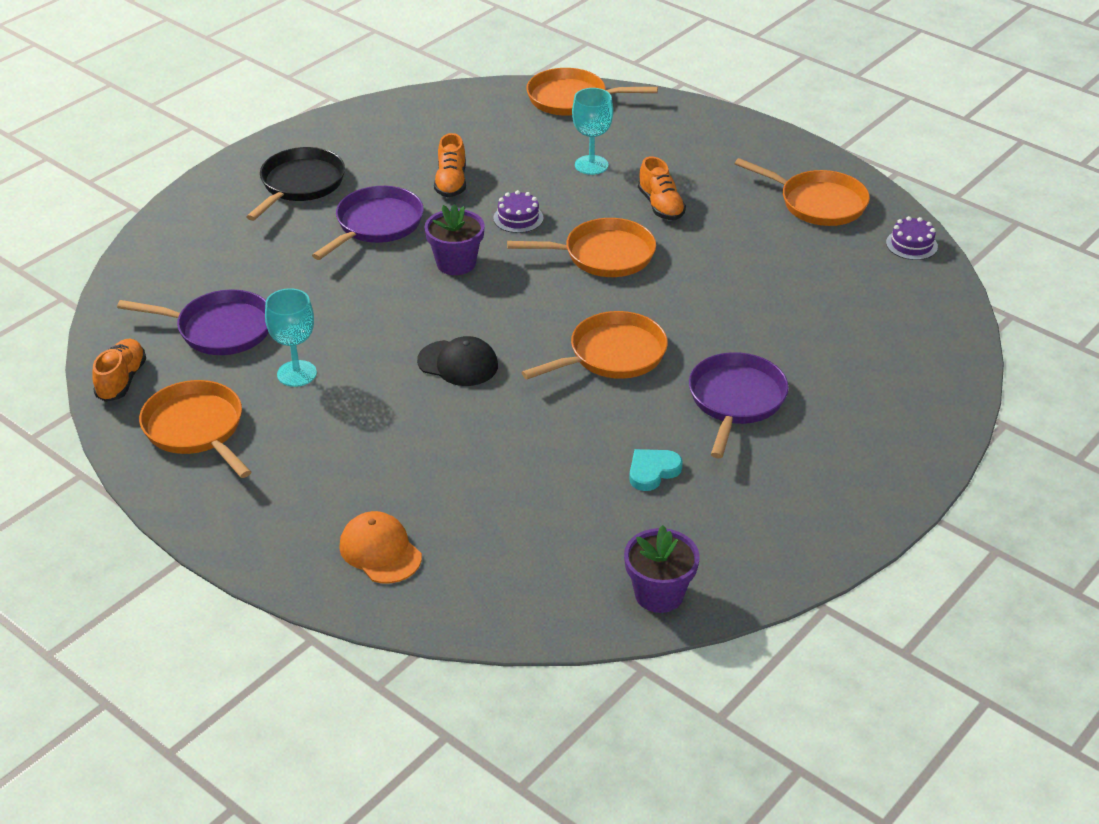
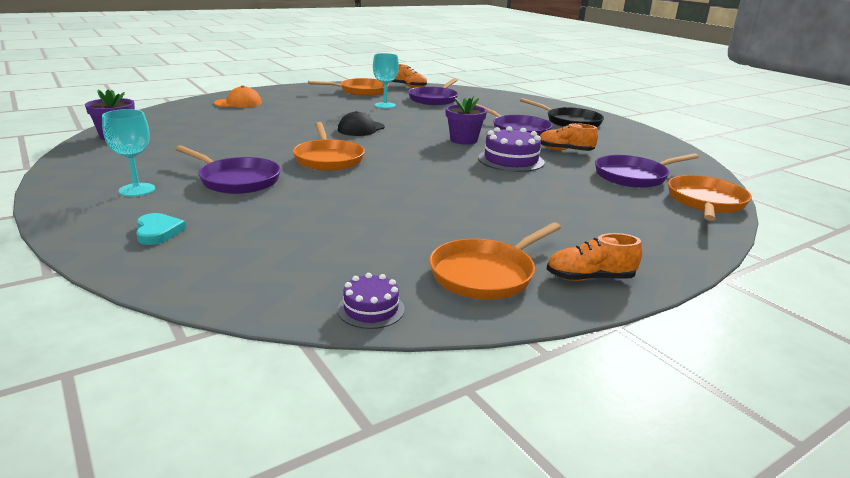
camera: 105 degrees right, 15 degrees down
(518, 218) = (511, 160): purple cake -> purple cake, size x1.70
(520, 136) = (633, 176): none -> purple pan
(591, 165) = (584, 191): turquoise goblet -> turquoise goblet (137, 190)
(603, 255) = (448, 174): orange pan -> none
(652, 471) = (207, 150): turquoise heart -> turquoise heart (158, 232)
(660, 206) = (510, 203): orange shoe -> orange shoe (589, 278)

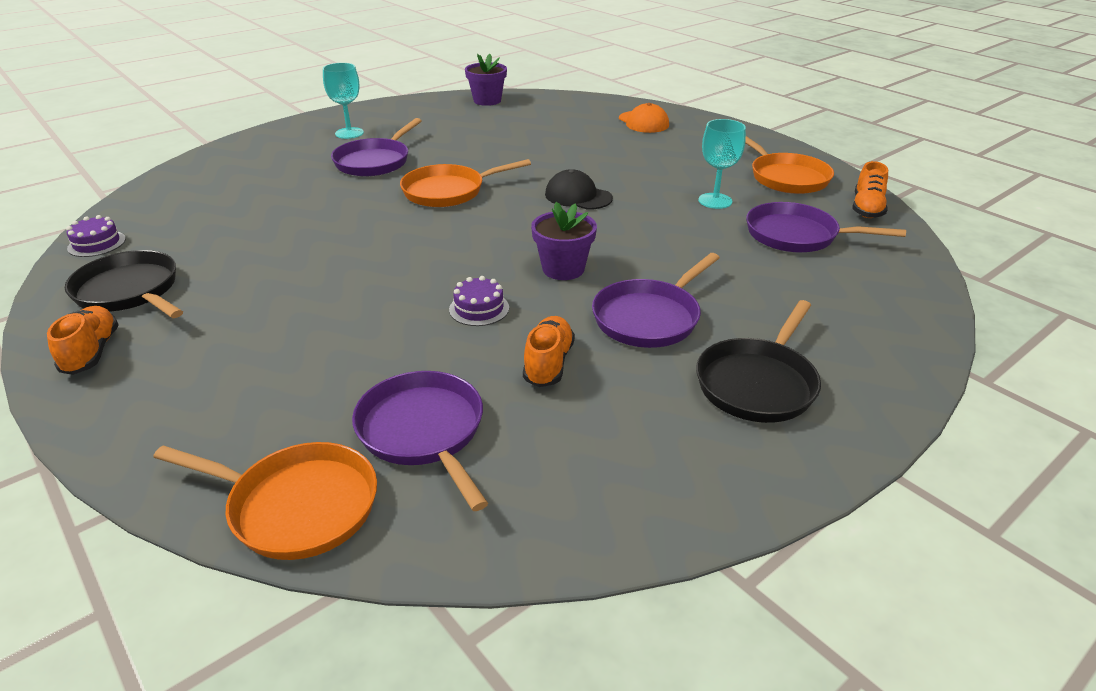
camera: 85 degrees right, 10 degrees up
(158, 232) = (261, 155): turquoise heart -> none
(486, 274) = (130, 291): orange pan -> black pan
(511, 160) = (479, 308): purple cake -> purple cake, size x0.59

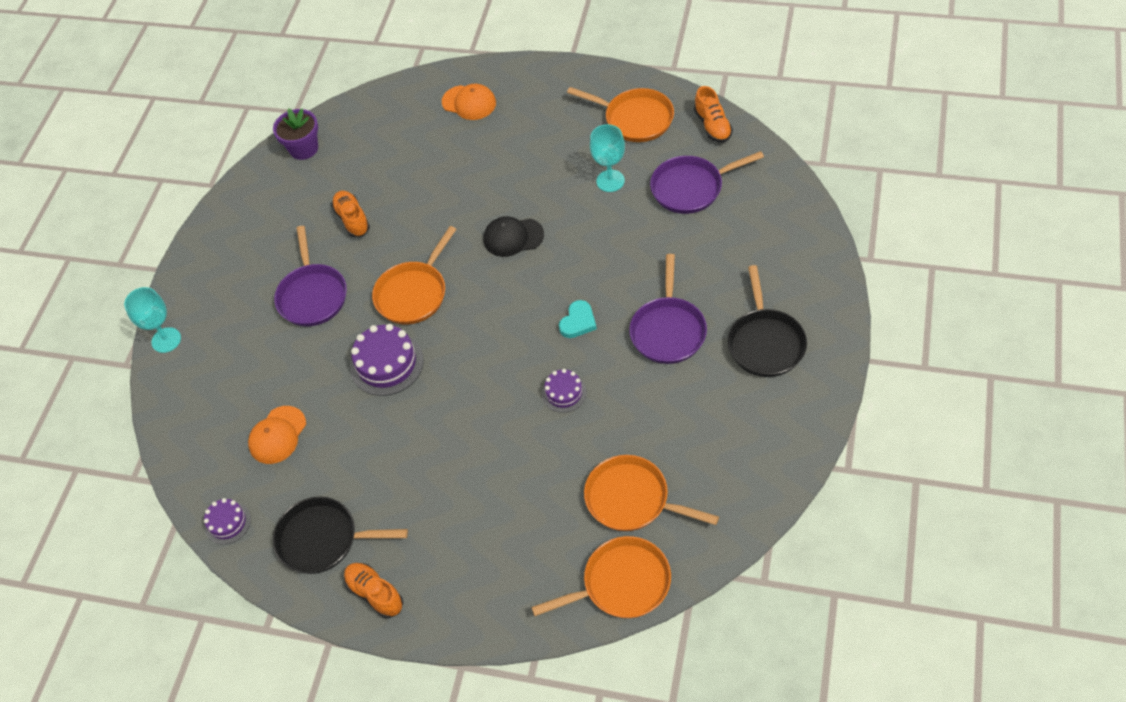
camera: 30 degrees left, 20 degrees up
(220, 216) = (277, 435): none -> orange cap
(349, 133) = (241, 273): turquoise goblet -> turquoise goblet (166, 340)
(363, 217) = (386, 364): none -> purple cake
(423, 432) = (632, 499): purple pan -> orange pan
(548, 363) = (647, 407): orange shoe -> orange shoe (352, 219)
(563, 269) = (578, 322): purple flower pot -> turquoise heart

